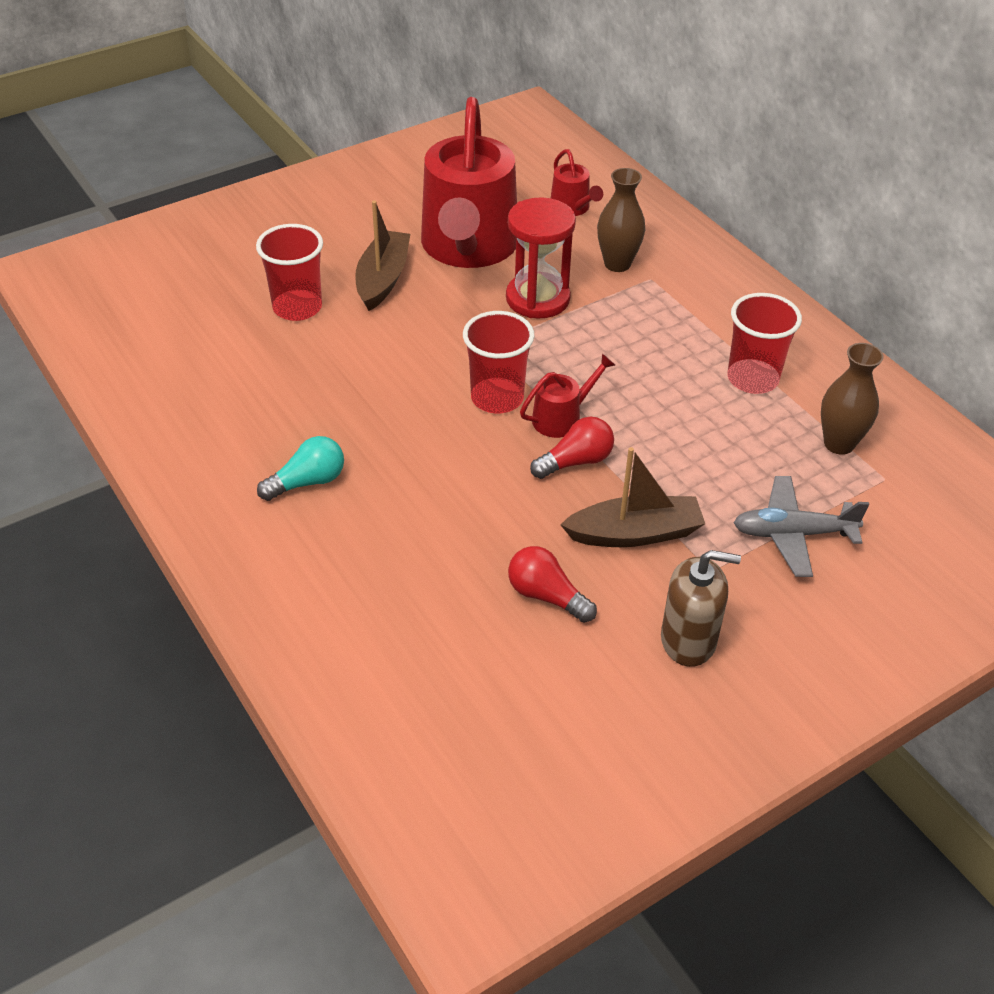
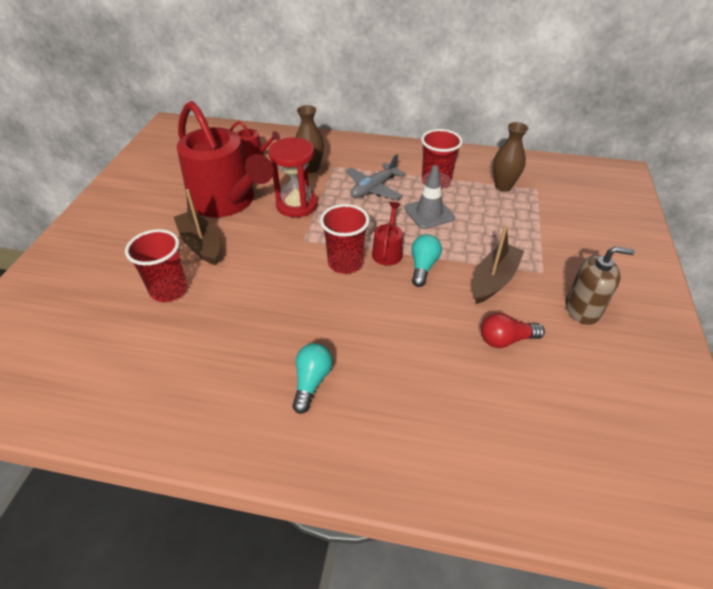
camera: 45 degrees left, 0 degrees up
(576, 461) = (423, 266): red light bulb -> turquoise light bulb
(680, 410) = (429, 213): none -> grey traffic cone
(688, 640) = (582, 309): brown soap dispenser -> brown soap dispenser turned 45 degrees clockwise
(793, 534) = (544, 233): grey plane -> grey plane (373, 188)

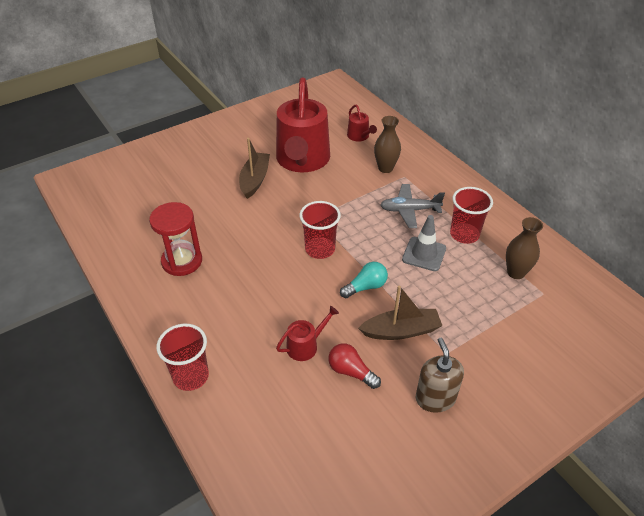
camera: 45 degrees right, 0 degrees up
(169, 290) = (207, 197): red cup -> red cup (191, 376)
(296, 205) = (341, 189): red hourglass -> red hourglass (182, 261)
(311, 381) = (212, 303): turquoise light bulb -> none
(388, 251) = (357, 260): red watering can -> red watering can (305, 346)
(582, 309) = (435, 398): brown soap dispenser -> brown soap dispenser turned 150 degrees counterclockwise

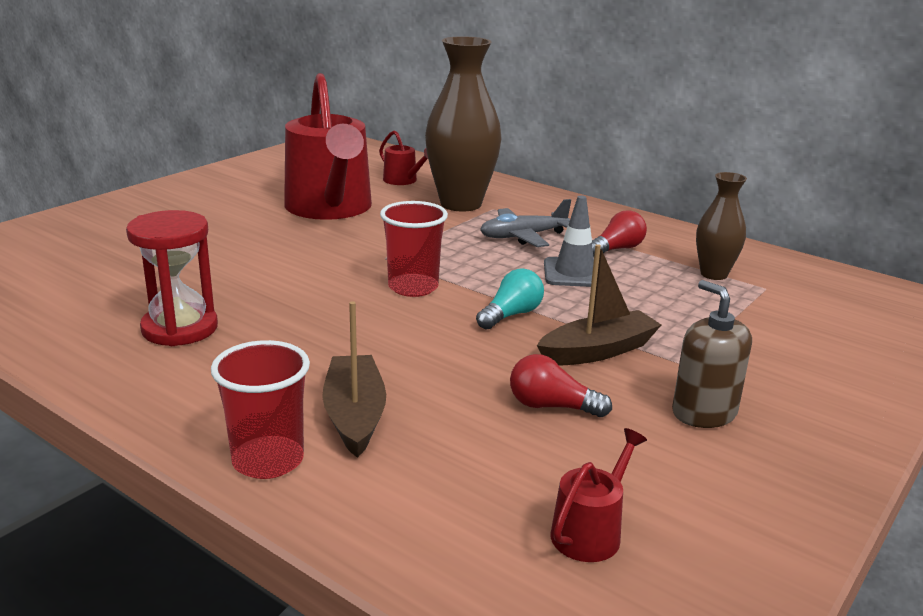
camera: 20 degrees left, 20 degrees down
(254, 180) = (263, 233): brown boat -> brown boat (354, 415)
(305, 346) = (456, 390): red watering can -> red watering can (590, 532)
(385, 168) = (461, 204): brown vase -> brown vase, size x1.83
(464, 234) = (616, 249): red cup -> red light bulb

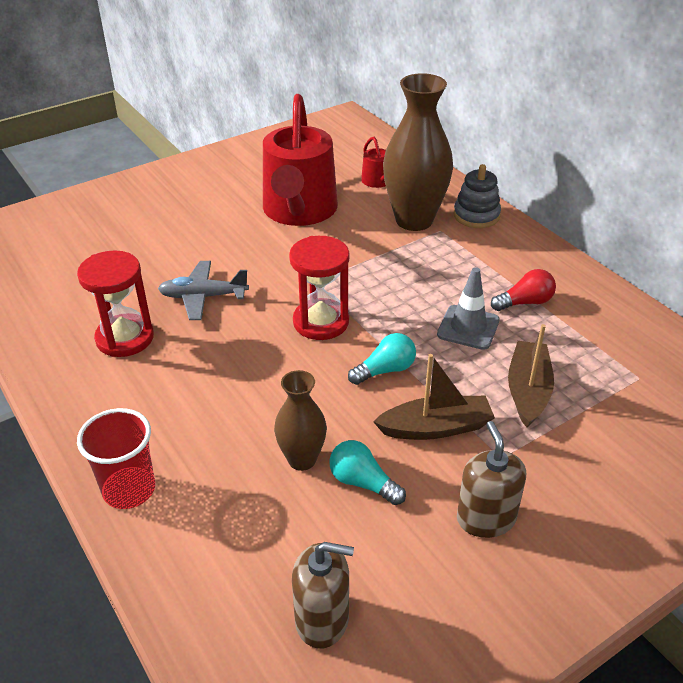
camera: 20 degrees right, 15 degrees up
(354, 415) = (209, 458): brown boat -> brown boat (528, 390)
(413, 287) = (321, 322): red cup -> red hourglass
(522, 195) = (476, 215): none -> grey stacking toy
(523, 236) = (447, 272): grey plane -> grey plane (203, 297)
(551, 406) = (363, 482): red light bulb -> turquoise light bulb
(590, 532) = (322, 619): red watering can -> brown soap dispenser
(714, 274) = (599, 351): brown vase -> brown vase (302, 459)

